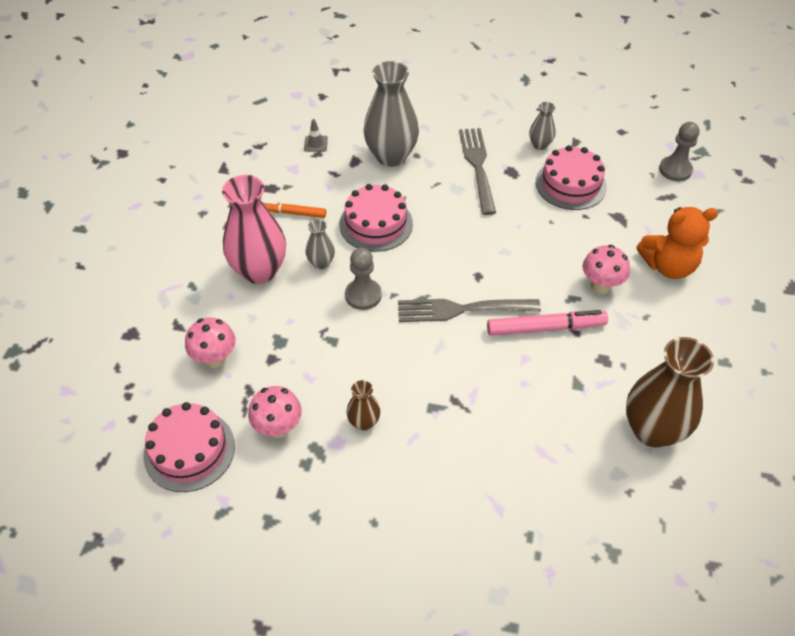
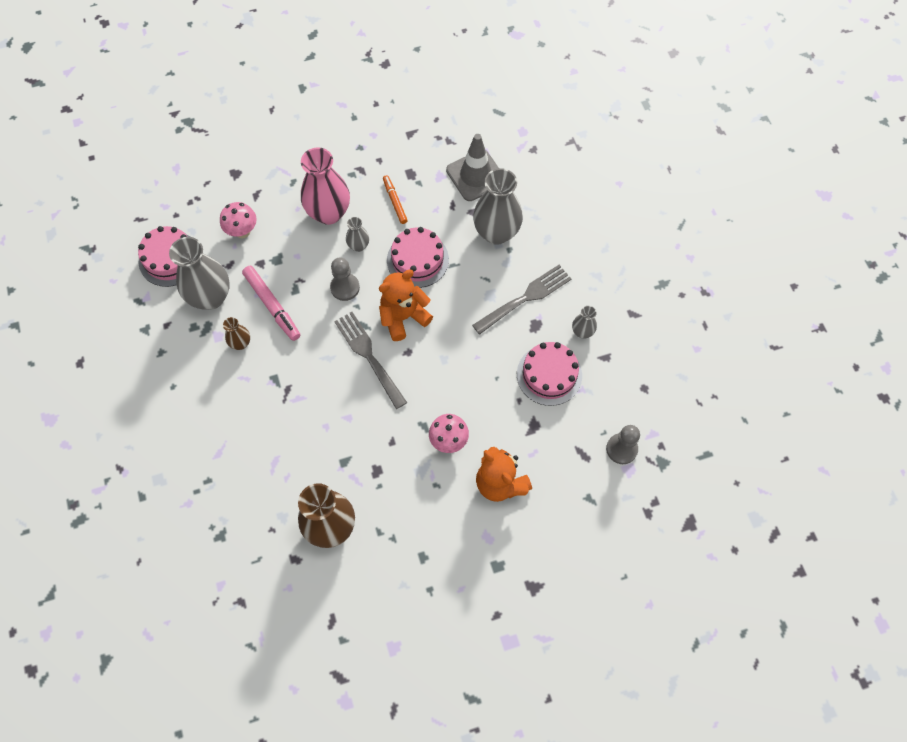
camera: 60 degrees right, 15 degrees up
(278, 428) = (210, 297): pink mushroom -> grey vase
(315, 144) = (476, 175): grey traffic cone -> grey traffic cone, size x2.37
(434, 262) = (403, 317): none -> orange teddy bear
(545, 328) = (384, 419): pink marker -> pink marker (272, 305)

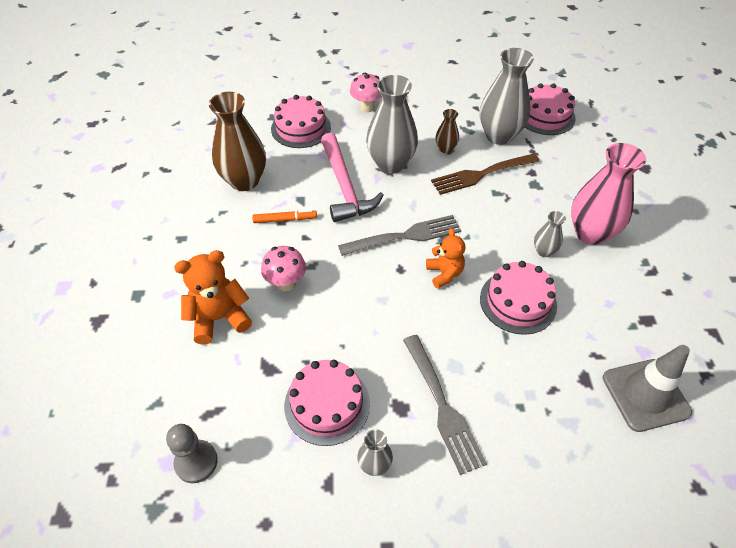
camera: 105 degrees right, 15 degrees down
(234, 497) = (301, 128): none -> pink cake
(242, 231) = (571, 165): pink mushroom -> pink mushroom (367, 107)
(272, 305) = (481, 174): pink marker -> brown fork
(316, 425) = (345, 186): none -> pink hammer
(345, 287) = (492, 231): grey pawn -> none
(395, 201) = (604, 295): orange marker -> orange marker (285, 219)
(403, 317) = (444, 273): orange teddy bear -> orange teddy bear, size x0.65
(496, 233) = (549, 397): grey vase -> grey vase (391, 164)

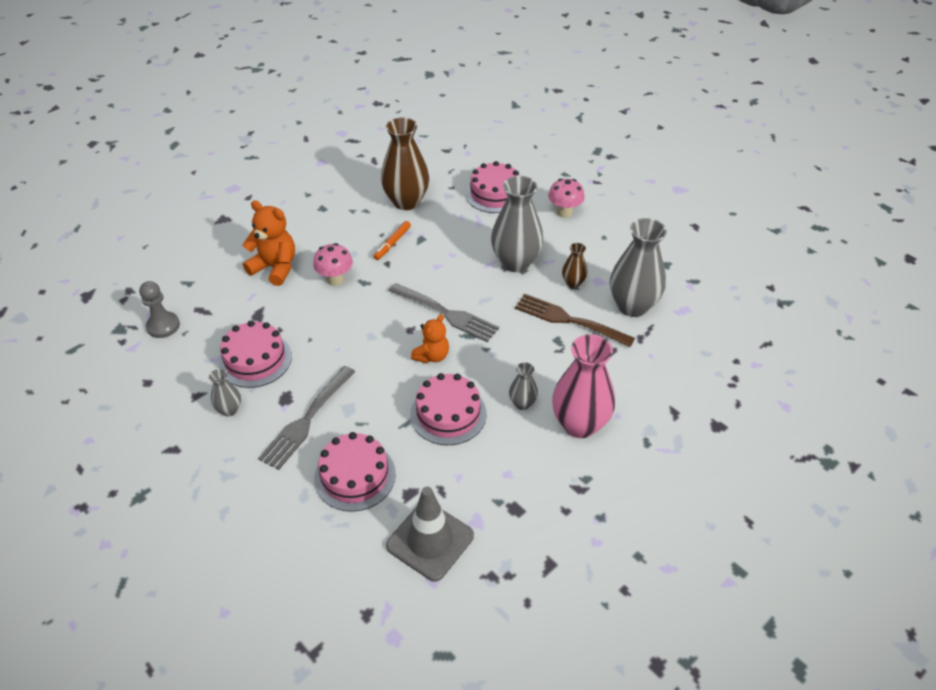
camera: 50 degrees right, 5 degrees down
(285, 219) = (392, 243): orange marker -> orange marker turned 75 degrees clockwise
(345, 186) = (461, 253): pink hammer -> none
(545, 116) = (701, 322): pink cake -> pink cake (355, 476)

